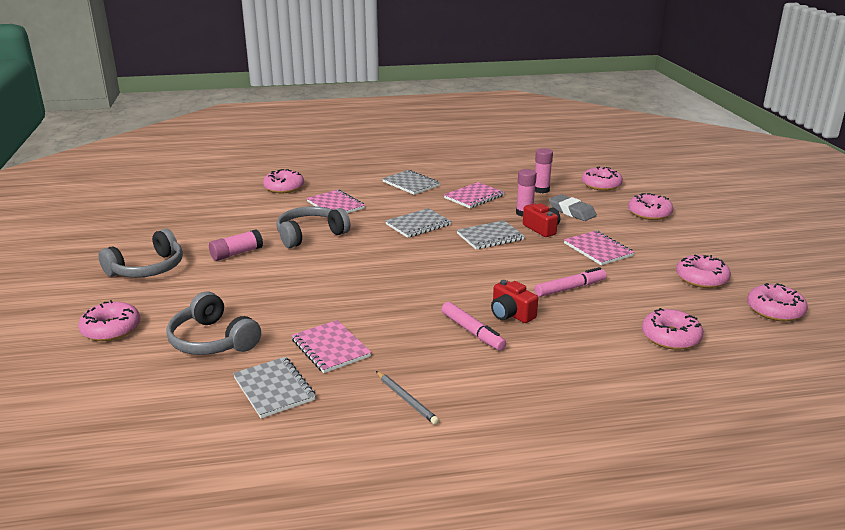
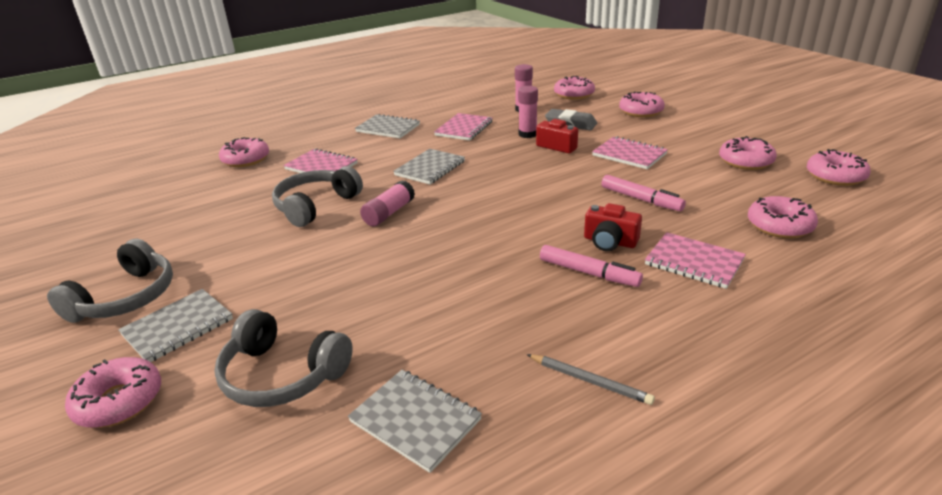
camera: 20 degrees left, 5 degrees up
(236, 253) = (238, 249): pink glue stick -> pink glue stick (389, 213)
(330, 348) = (445, 340): pink notebook -> pink notebook (694, 262)
(490, 237) = (515, 165): grey notebook -> grey notebook (178, 327)
(570, 288) = (641, 199): pink marker -> pink marker turned 90 degrees clockwise

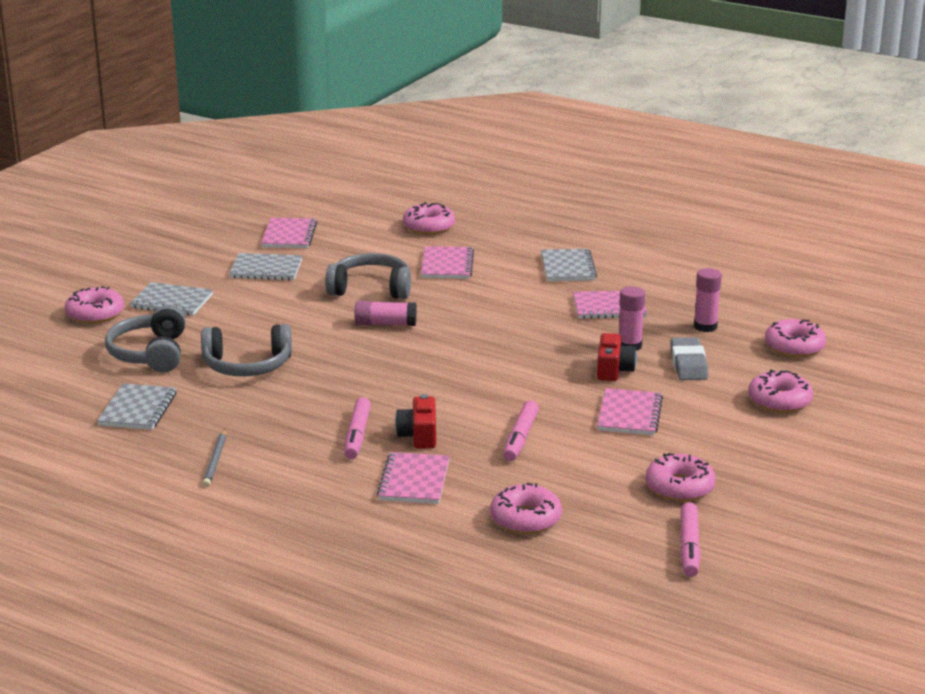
camera: 60 degrees right, 5 degrees down
(126, 298) = (189, 270): grey headphones -> grey headphones (247, 365)
(152, 222) = (289, 235): none -> pink notebook
(430, 168) = (491, 317): grey notebook -> grey notebook (266, 269)
(835, 176) = (689, 547): pink donut -> pink marker

